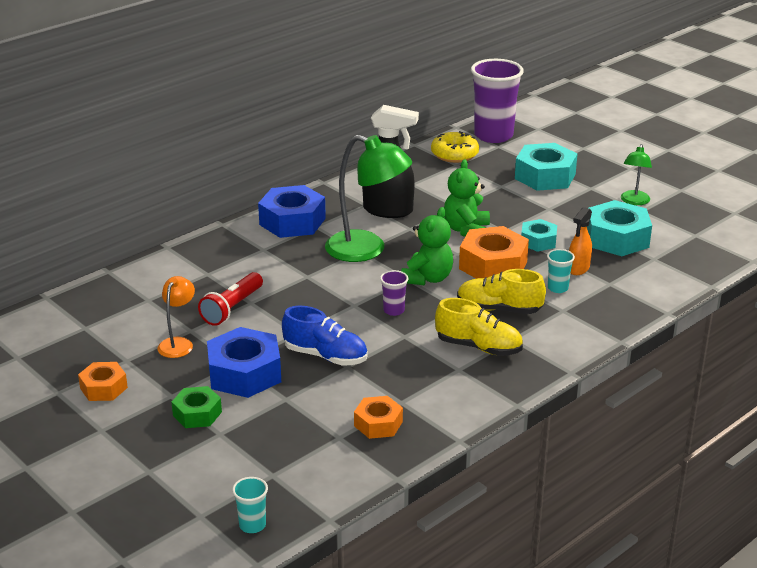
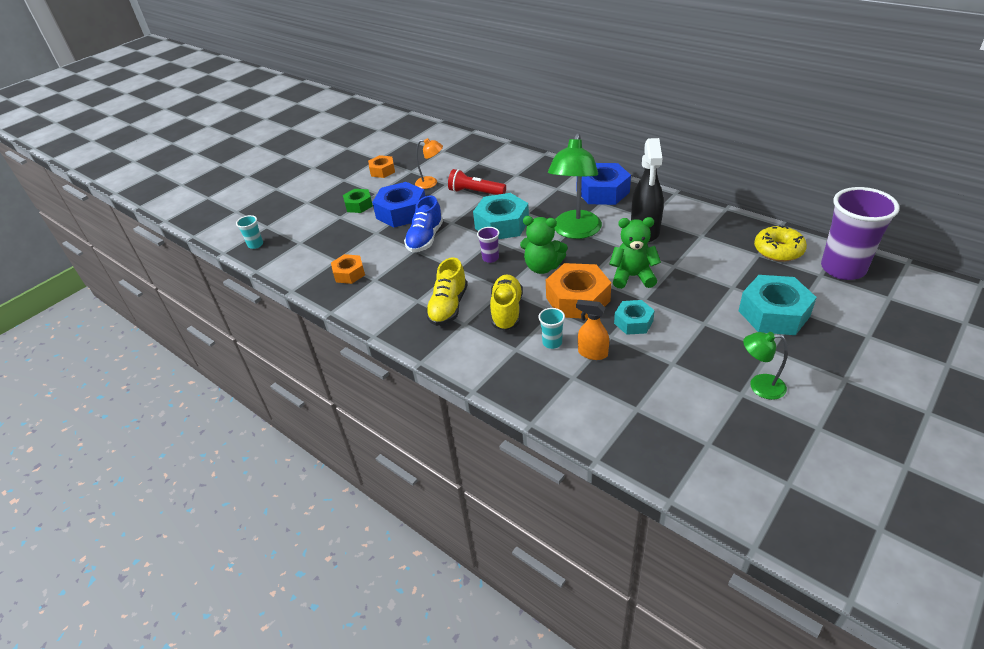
camera: 85 degrees right, 10 degrees up
(616, 238) = (666, 377): turquoise nut -> turquoise nut (502, 224)

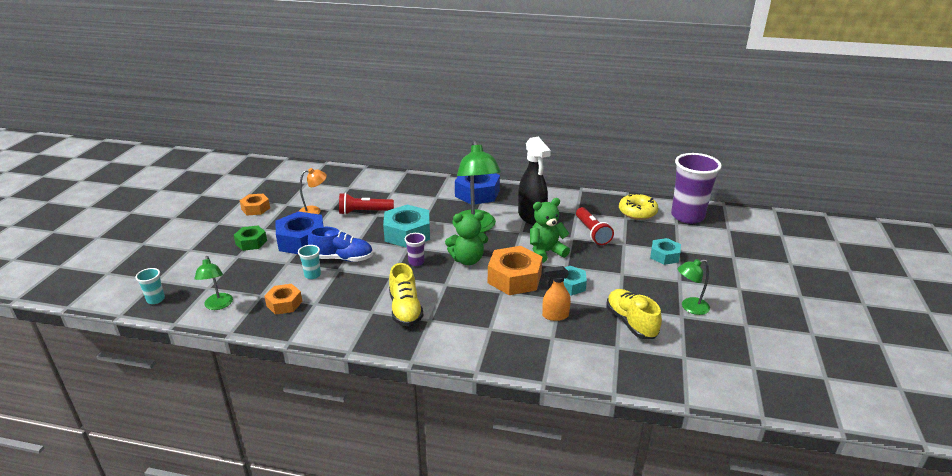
camera: 30 degrees left, 10 degrees down
(297, 262) = (218, 305): none -> green lamp
(425, 239) = (342, 258): blue shoe -> blue shoe turned 75 degrees counterclockwise
(507, 311) = (461, 301): yellow shoe -> yellow shoe (631, 323)
(552, 342) = (517, 316): turquoise cup -> turquoise cup (312, 275)
(703, 265) = (592, 233): none -> red flashlight
(774, 313) = (664, 256): turquoise nut -> turquoise nut, size x0.58

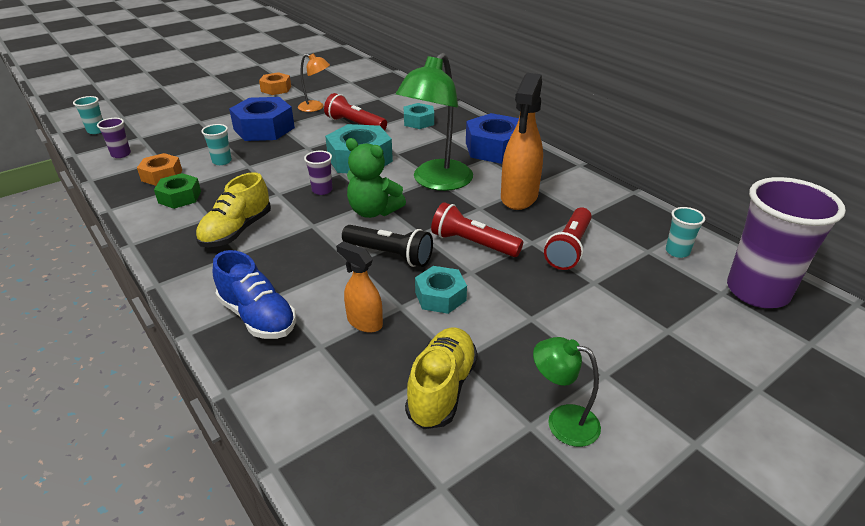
camera: 40 degrees right, 5 degrees up
(218, 305) = (121, 154): green lamp -> purple cup
(251, 242) = (227, 114): green nut -> green nut (180, 197)
(342, 258) = (268, 158): blue shoe -> blue shoe (257, 316)
(514, 278) = (390, 255): orange nut -> black flashlight
(532, 217) = (519, 197): black spray bottle -> orange spray bottle
(546, 252) = (473, 243): green teddy bear -> red flashlight
(637, 212) = (677, 251): yellow donut -> turquoise cup
(664, 256) = (632, 327): turquoise nut -> turquoise nut (418, 121)

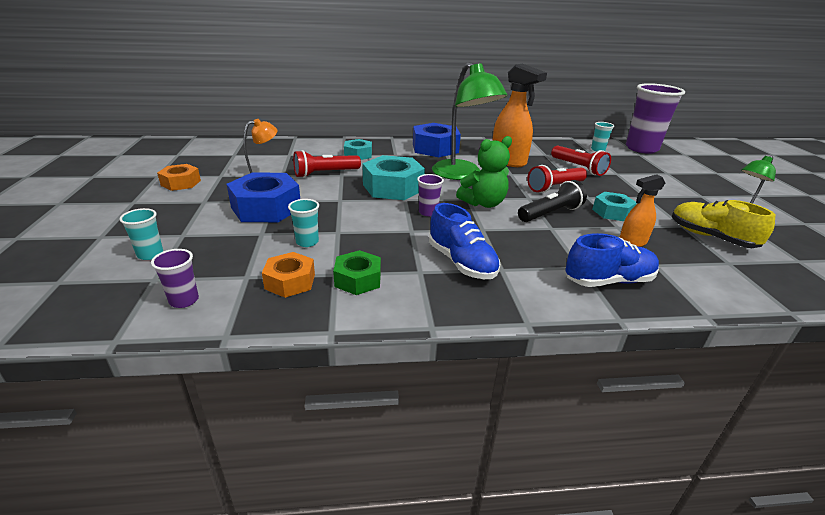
camera: 60 degrees left, 5 degrees down
(96, 131) = (65, 309): turquoise cup -> turquoise cup (150, 254)
(236, 231) = (461, 262): yellow shoe -> blue shoe

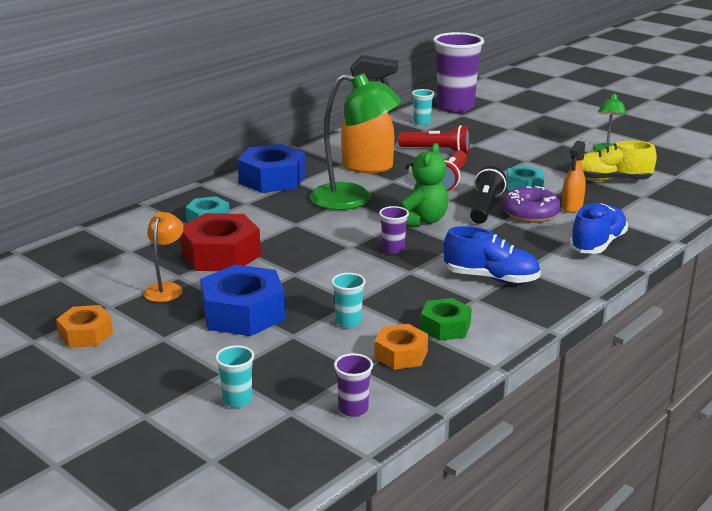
camera: 40 degrees left, 5 degrees down
(325, 173) = (221, 254): red flashlight -> red nut
(393, 187) = (317, 240): turquoise nut -> none
(583, 232) = (530, 213): none -> purple donut

